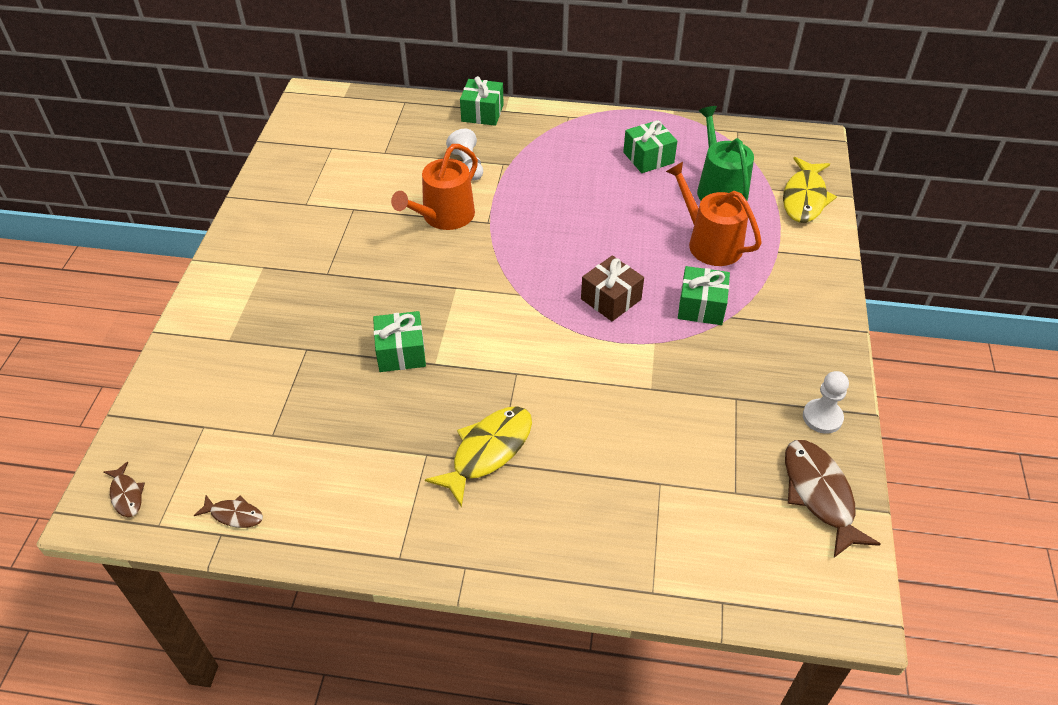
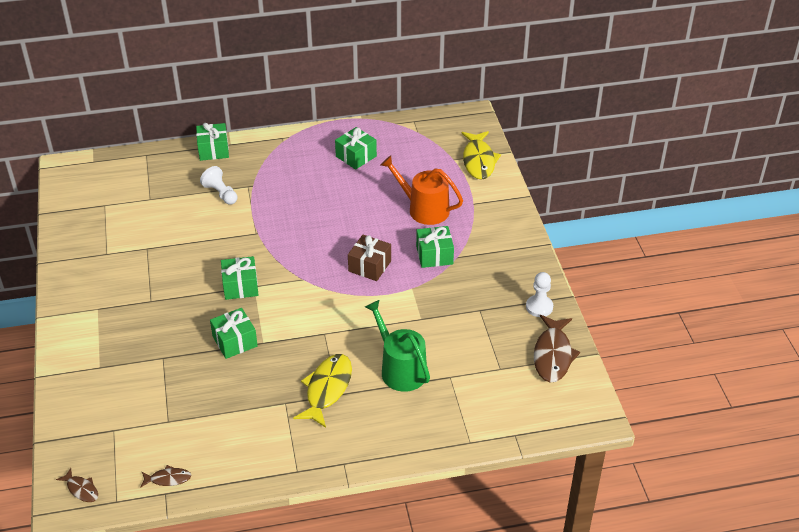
camera: 20 degrees left, 5 degrees down
(440, 283) = (240, 286): none -> green gift
(444, 216) = (220, 237): orange watering can -> none
(719, 189) = (416, 168): green watering can -> green watering can (400, 369)
(819, 494) = (553, 355): brown fish -> brown fish turned 135 degrees counterclockwise

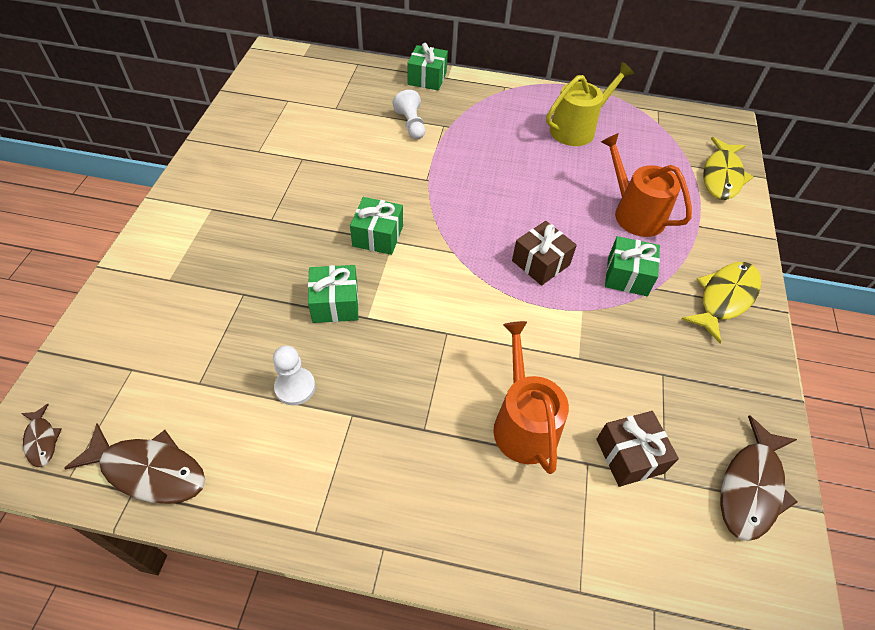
camera: 20 degrees right, 10 degrees up
(168, 479) = (149, 470): brown fish -> brown fish, size x1.95
(327, 389) = (414, 416): yellow fish -> yellow fish (724, 298)
(356, 156) = (577, 129): green gift -> yellow watering can
(400, 369) = (523, 423): green watering can -> orange watering can
(474, 364) = (630, 456): none -> brown gift
(539, 307) = (749, 400): white pawn -> white pawn (295, 387)

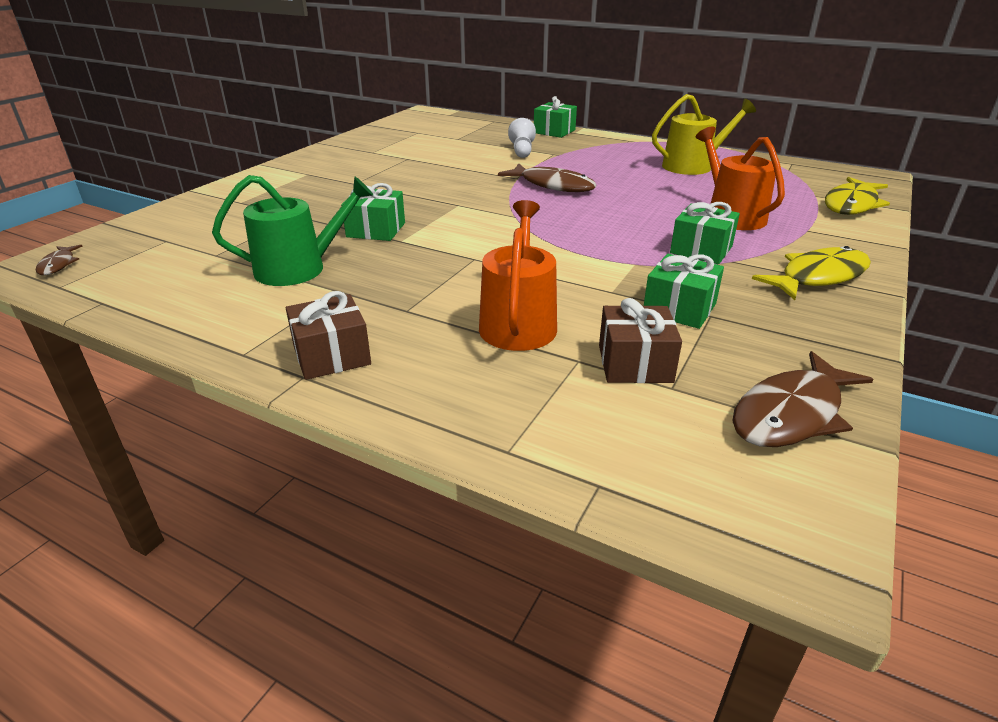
camera: 20 degrees right, 20 degrees down
(149, 470) = (127, 293): brown fish -> brown fish (553, 185)
(295, 387) = (299, 268): white pawn -> green watering can
(378, 236) = (446, 201): green gift -> green gift (679, 308)
(540, 263) = (604, 231): brown gift -> brown gift (332, 355)

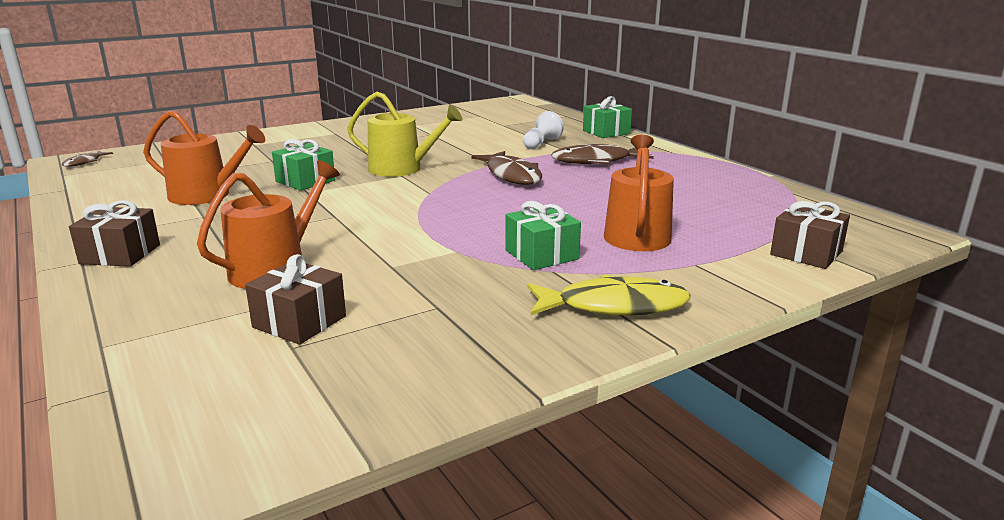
camera: 30 degrees right, 10 degrees down
(299, 268) = (206, 195): green watering can -> orange watering can
(679, 308) = (421, 294): green gift -> none
(692, 166) = (690, 184): yellow watering can -> yellow watering can (402, 169)
(791, 413) = (344, 399): brown fish -> brown fish (596, 161)
(851, 204) = (806, 253): yellow fish -> brown gift

